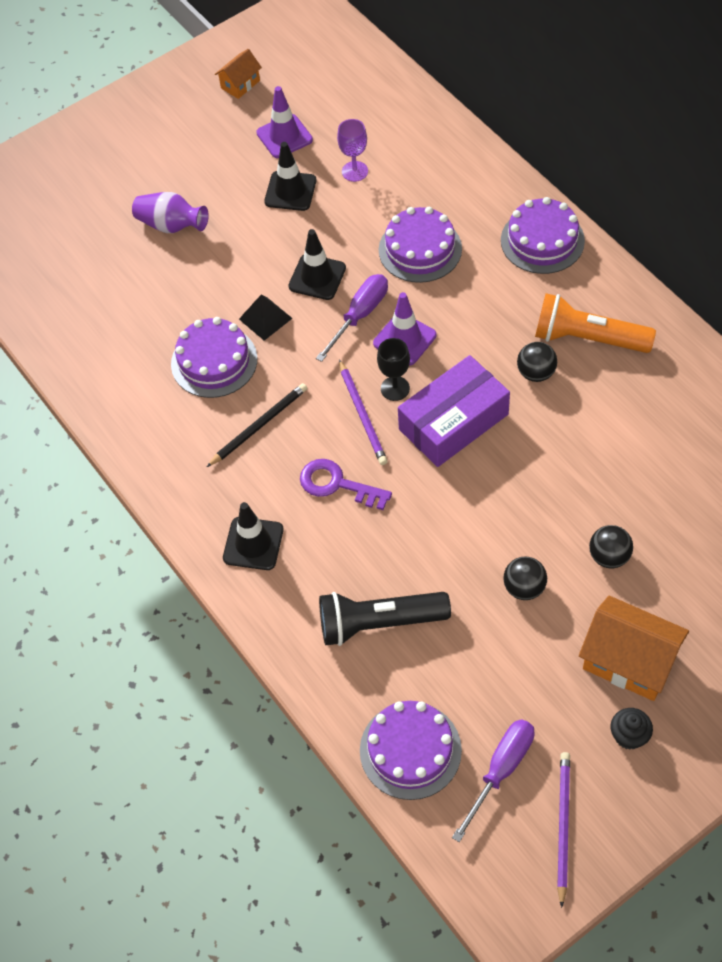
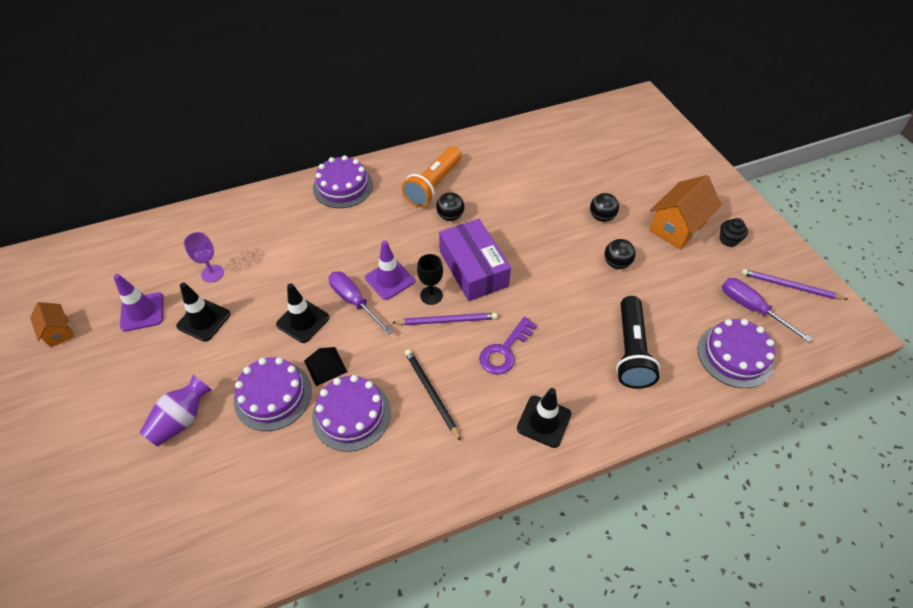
camera: 80 degrees left, 5 degrees down
(420, 249) = (312, 252): purple cake -> purple cake (273, 395)

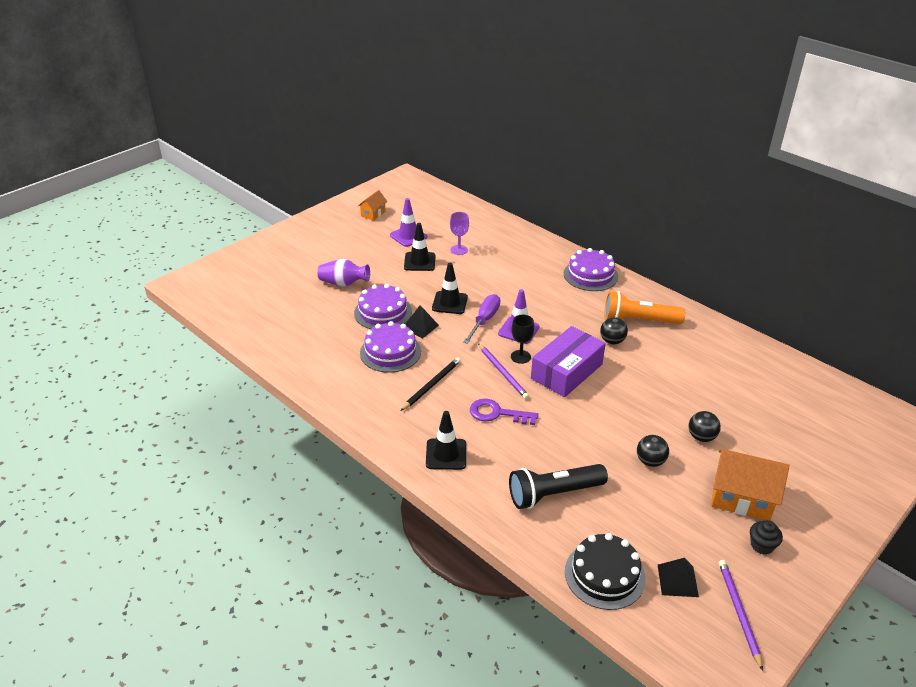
camera: 65 degrees right, 15 degrees down
(735, 355) = (604, 575): purple cake -> black cake
(751, 308) = (677, 580): purple screwdriver -> black pyramid

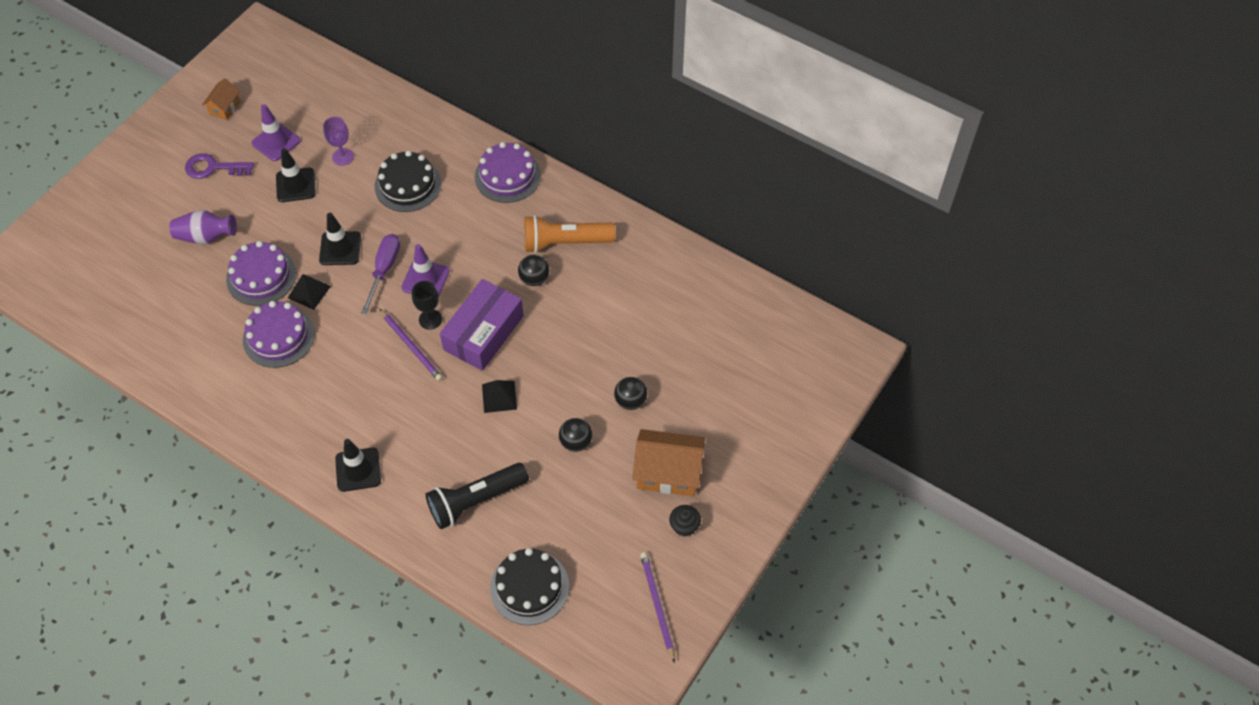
camera: 10 degrees left, 20 degrees up
(432, 385) = (332, 377): black pencil -> none
(497, 413) = (409, 405): purple key -> purple key (213, 168)
(509, 271) = (408, 185): none -> black cake
(677, 580) = (600, 580): black pyramid -> black pyramid (499, 396)

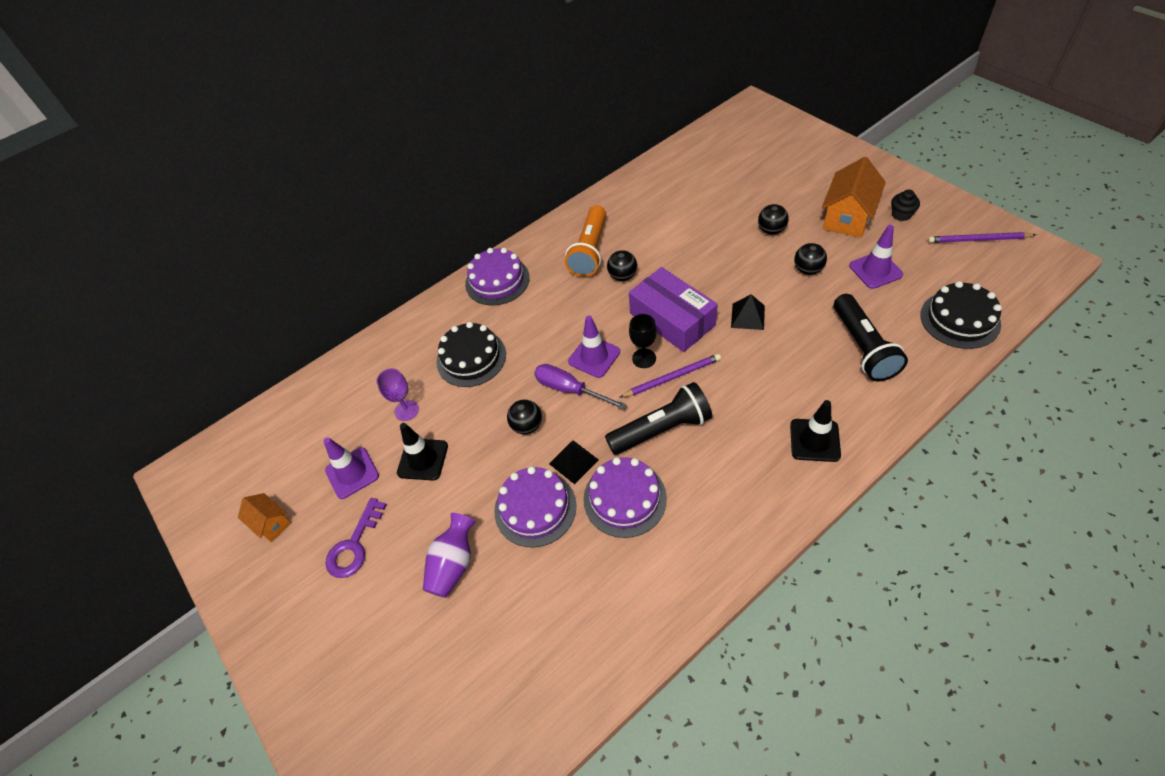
camera: 65 degrees left, 5 degrees down
(340, 248) = (527, 426): black traffic cone -> black ball
(352, 349) = (661, 429): none -> black flashlight
(587, 505) = (875, 270): none -> purple traffic cone

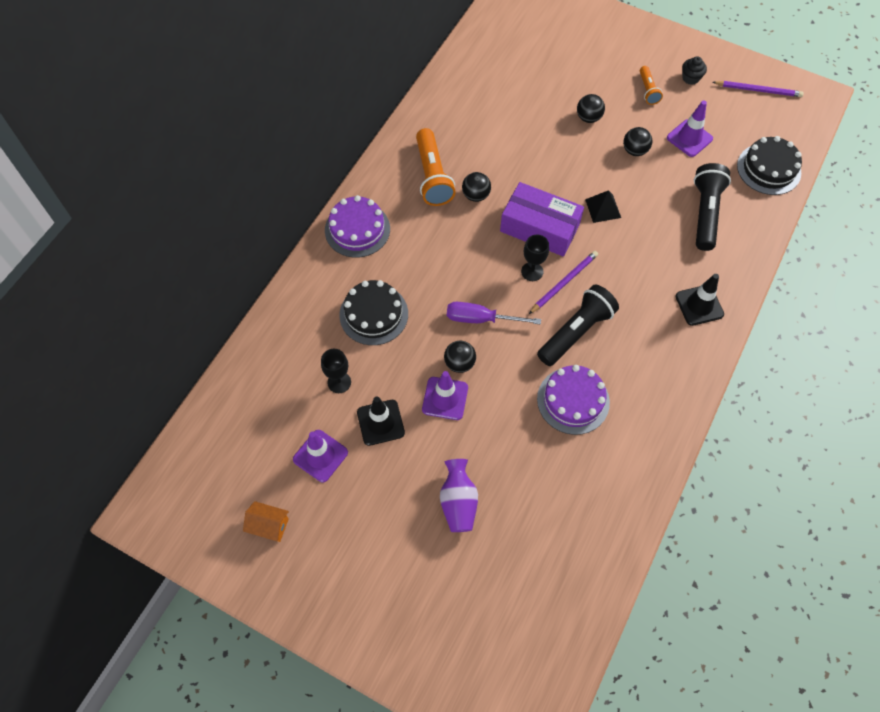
camera: 30 degrees left, 10 degrees up
(354, 545) = (361, 517): purple key -> none
(406, 410) = (339, 382): purple goblet -> black goblet
(535, 508) = (503, 432): purple cake -> none
(573, 461) = (516, 382): black pyramid -> none
(594, 357) = (487, 282): purple traffic cone -> purple traffic cone (445, 398)
(847, 217) = (648, 90): orange house -> orange flashlight
(862, 347) = (705, 213): black flashlight -> black flashlight turned 135 degrees counterclockwise
(978, 240) = (758, 90): purple pencil -> purple pencil turned 150 degrees counterclockwise

